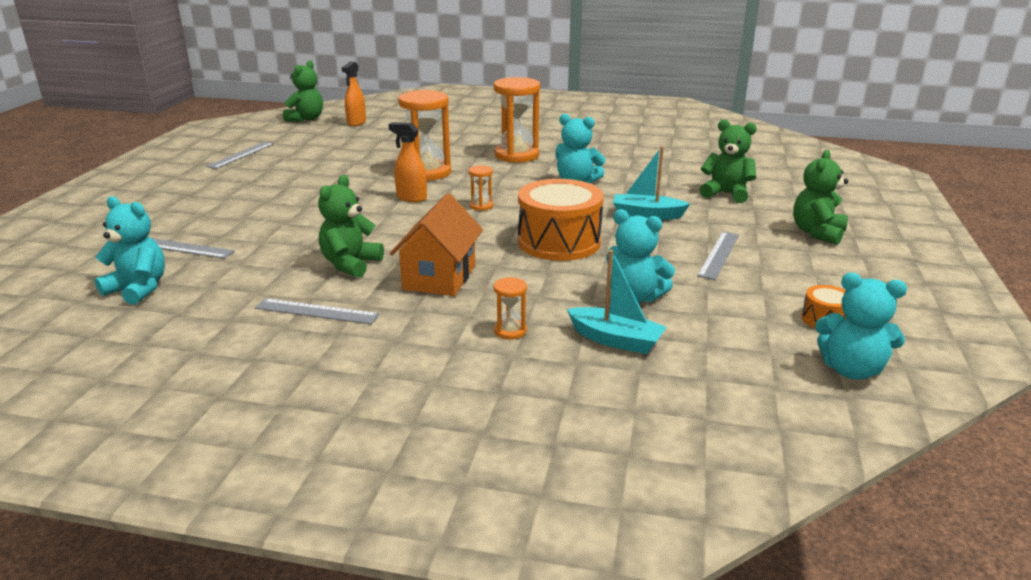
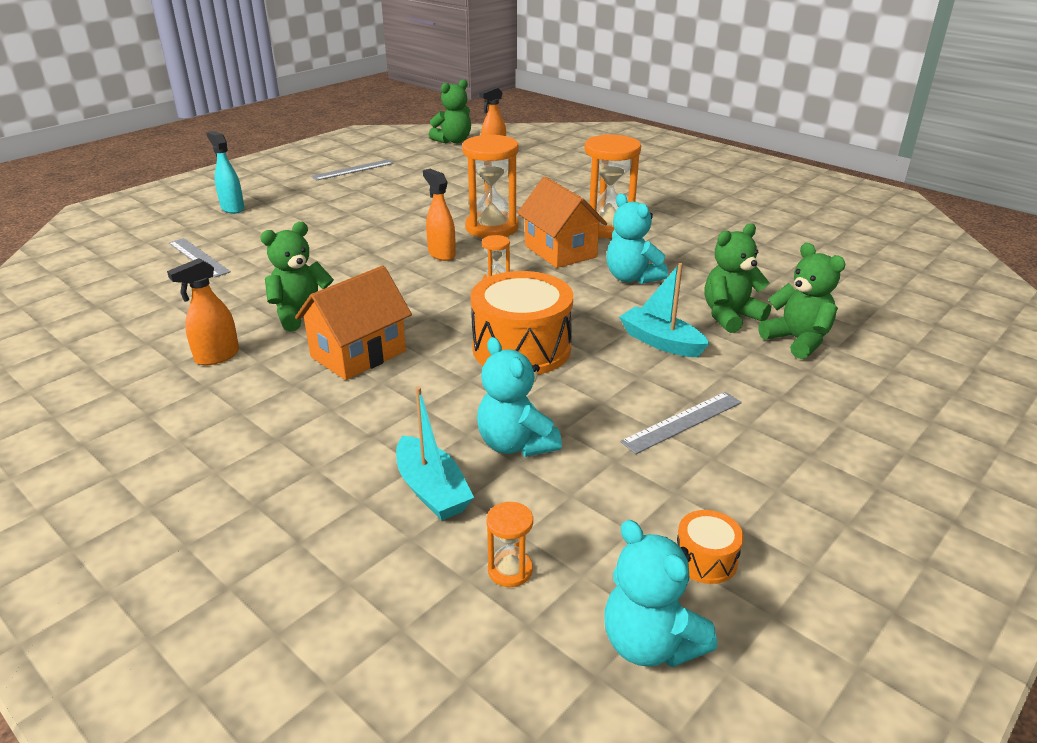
camera: 30 degrees right, 5 degrees up
(138, 289) = (123, 289): turquoise teddy bear -> none
(159, 205) = (232, 208): none -> turquoise spray bottle
(316, 311) = (217, 356): grey ruler -> orange spray bottle
(503, 177) = (560, 251): none -> orange house
(510, 331) = (346, 439): orange hourglass -> orange hourglass (510, 570)
(817, 233) = (854, 432): green teddy bear -> green teddy bear (730, 316)

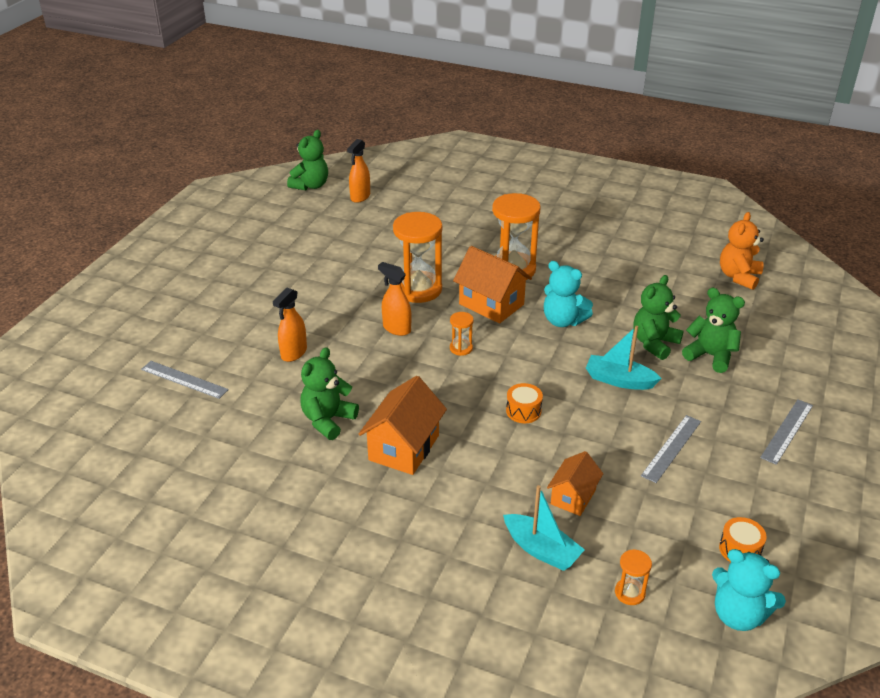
camera: 20 degrees left, 5 degrees up
(217, 356) = (292, 479): orange spray bottle -> orange spray bottle (293, 353)
(232, 208) = (165, 314): turquoise spray bottle -> none
(353, 170) = (243, 242): grey ruler -> grey ruler (787, 431)
(516, 444) = (573, 497): turquoise teddy bear -> orange house
(521, 348) = (523, 411): orange drum -> orange drum, size x0.45
(882, 274) = (738, 277): none -> orange teddy bear

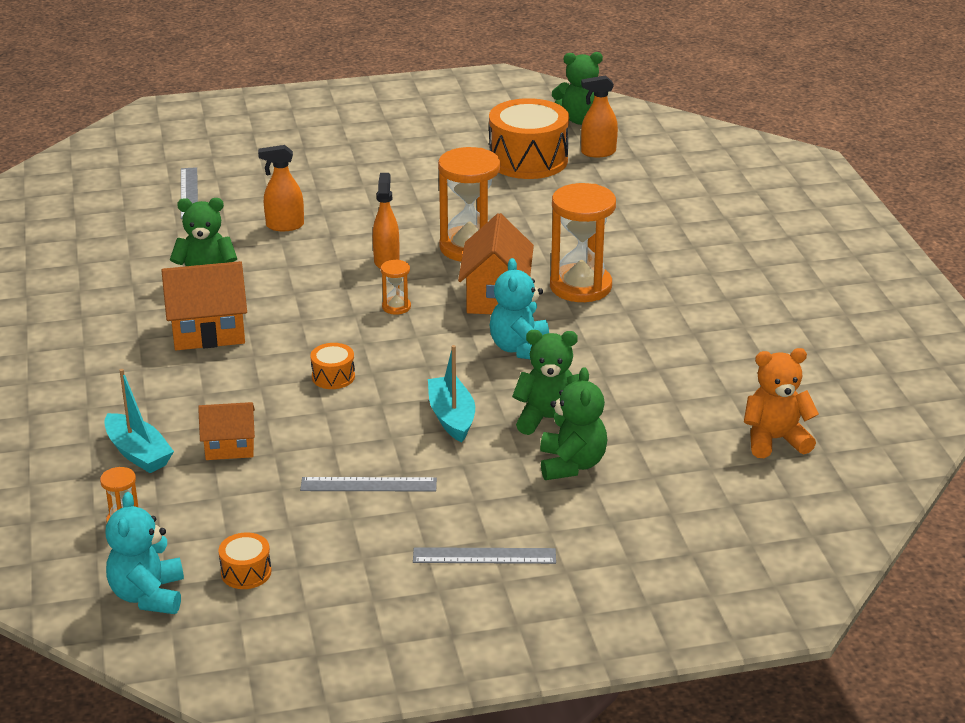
camera: 55 degrees right, 5 degrees down
(336, 223) = (528, 160): none -> orange drum
(541, 550) = (138, 453): turquoise boat -> turquoise boat turned 45 degrees counterclockwise

